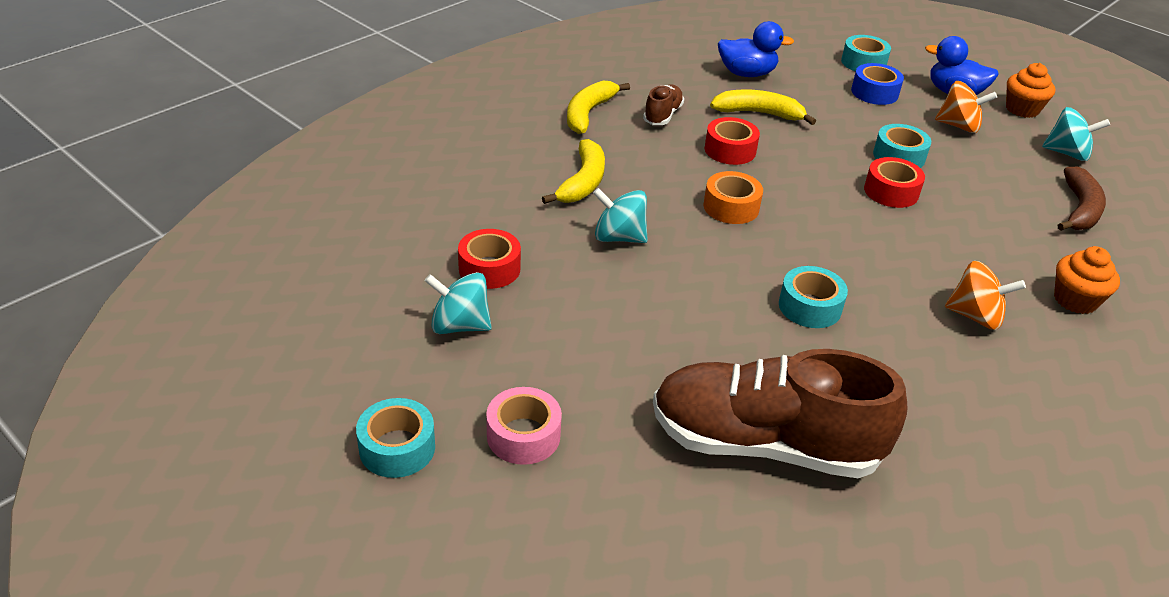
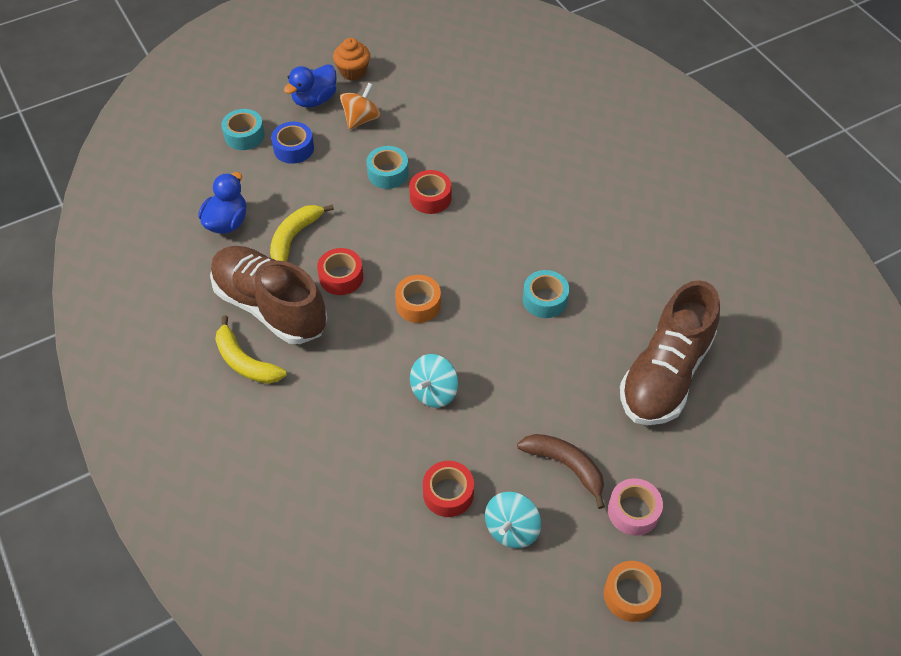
camera: 70 degrees left, 15 degrees up
(397, 448) = (630, 595): turquoise tape -> orange tape
(583, 182) = (351, 395): yellow banana -> none
(662, 115) = (270, 306): brown shoe -> brown shoe, size x2.28
(975, 316) = (576, 214): orange spinning top -> none
(1067, 153) = (418, 76): turquoise spinning top -> none
(1075, 300) = (573, 156): orange cupcake -> none
(1080, 209) = (483, 104): brown banana -> brown banana (565, 466)

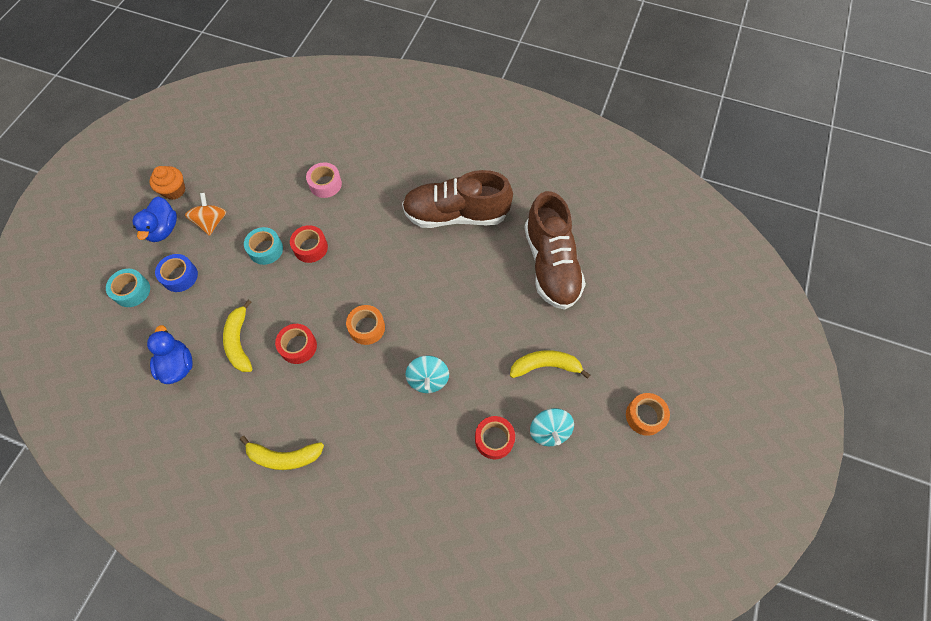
camera: 40 degrees left, 10 degrees up
(270, 306) = (266, 404): brown shoe -> brown shoe (456, 215)
(545, 299) = (443, 267): turquoise tape -> none
(565, 466) = (545, 366): brown banana -> yellow banana
(633, 511) = (604, 364): pink tape -> pink tape (325, 184)

